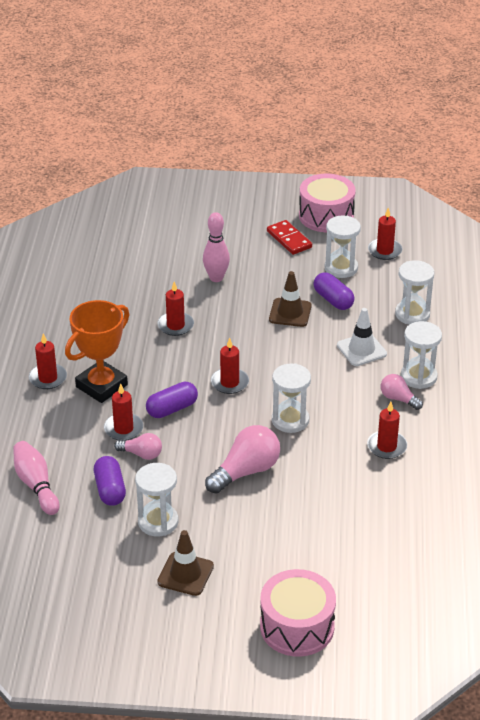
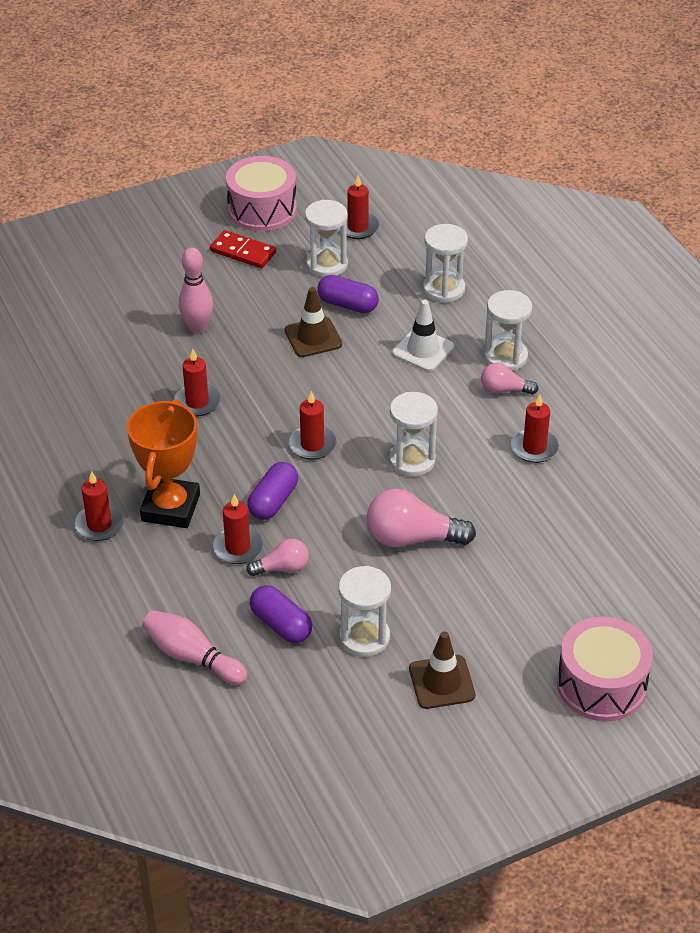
camera: 30 degrees left, 5 degrees up
(246, 471) = (412, 538): pink light bulb -> pink light bulb turned 105 degrees counterclockwise

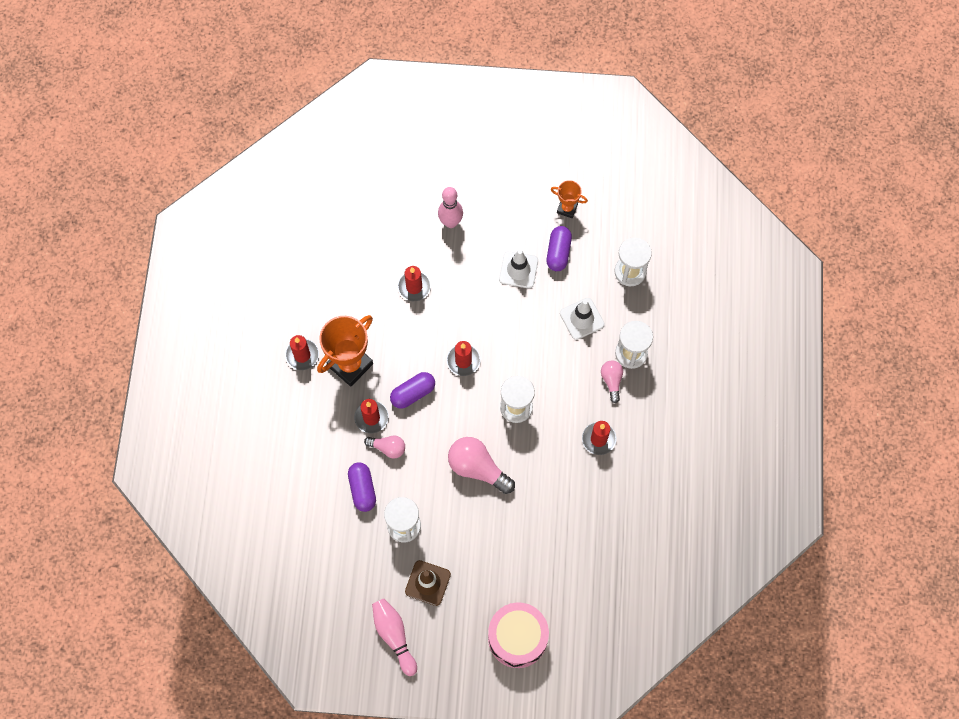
camera: 30 degrees right, 25 degrees up
(192, 657) = (300, 484): pink bowling pin -> pink bowling pin (394, 636)
(243, 252) = (519, 168): red domino -> none
(262, 209) = (555, 134): pink drum -> none
(313, 337) = (518, 270): brown traffic cone -> white traffic cone
(327, 264) = (567, 208): white hourglass -> orange trophy
(347, 305) = (558, 252): purple capsule -> purple capsule turned 45 degrees clockwise
(358, 227) = (609, 184): red candle -> none
(504, 390) = (611, 381): pink light bulb -> pink light bulb turned 45 degrees clockwise

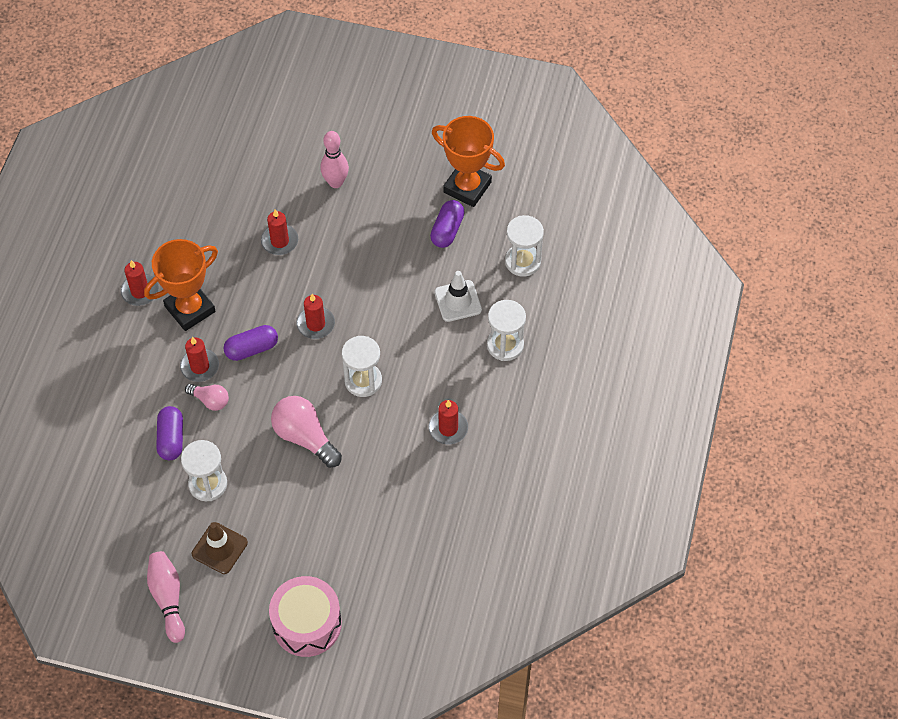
camera: 10 degrees right, 10 degrees down
(518, 270) = (399, 241): white traffic cone -> none
(567, 208) = (467, 187): orange trophy -> orange trophy, size x1.89
(611, 381) = (476, 370): pink light bulb -> none

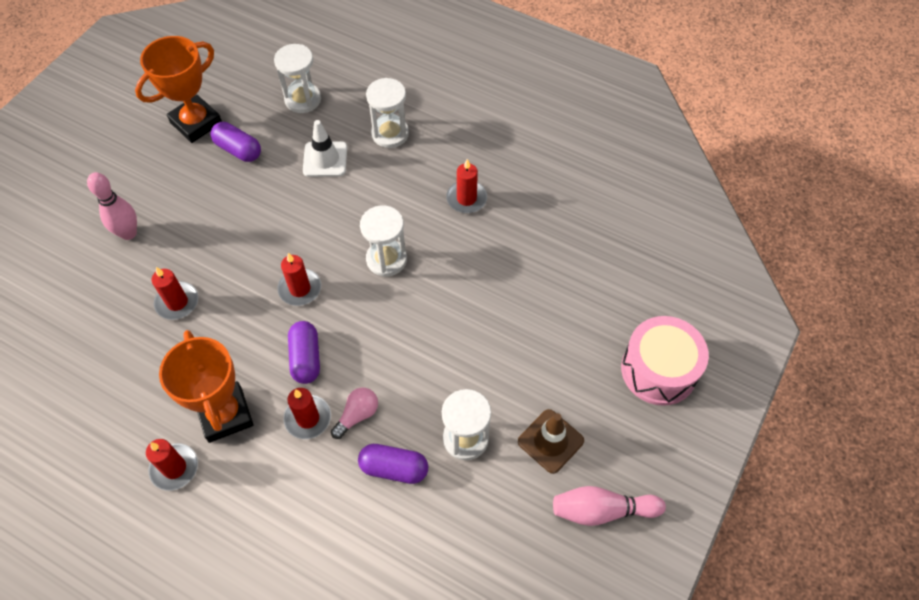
camera: 75 degrees left, 0 degrees up
(305, 437) = (436, 327): pink light bulb -> none

